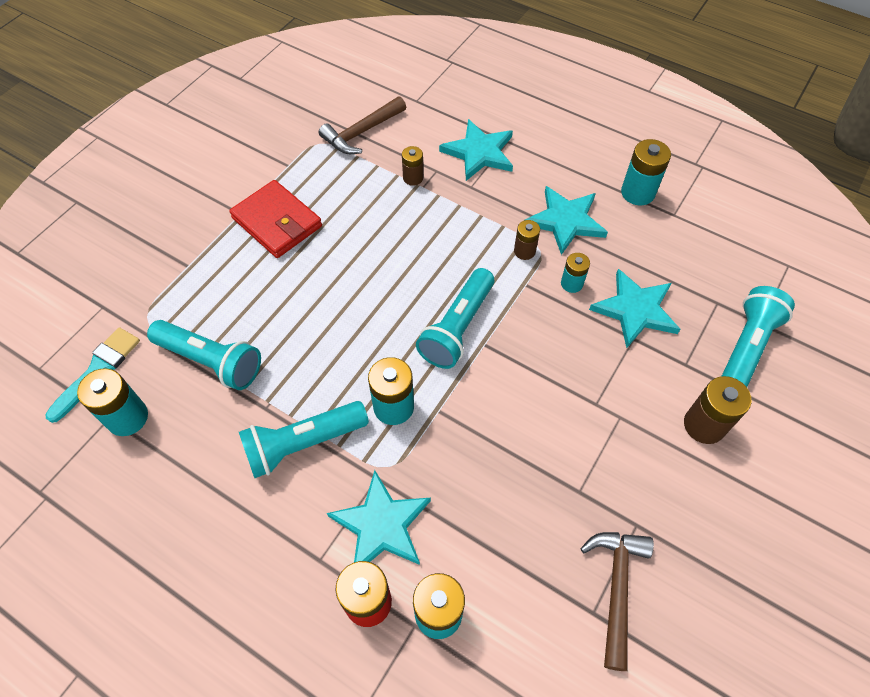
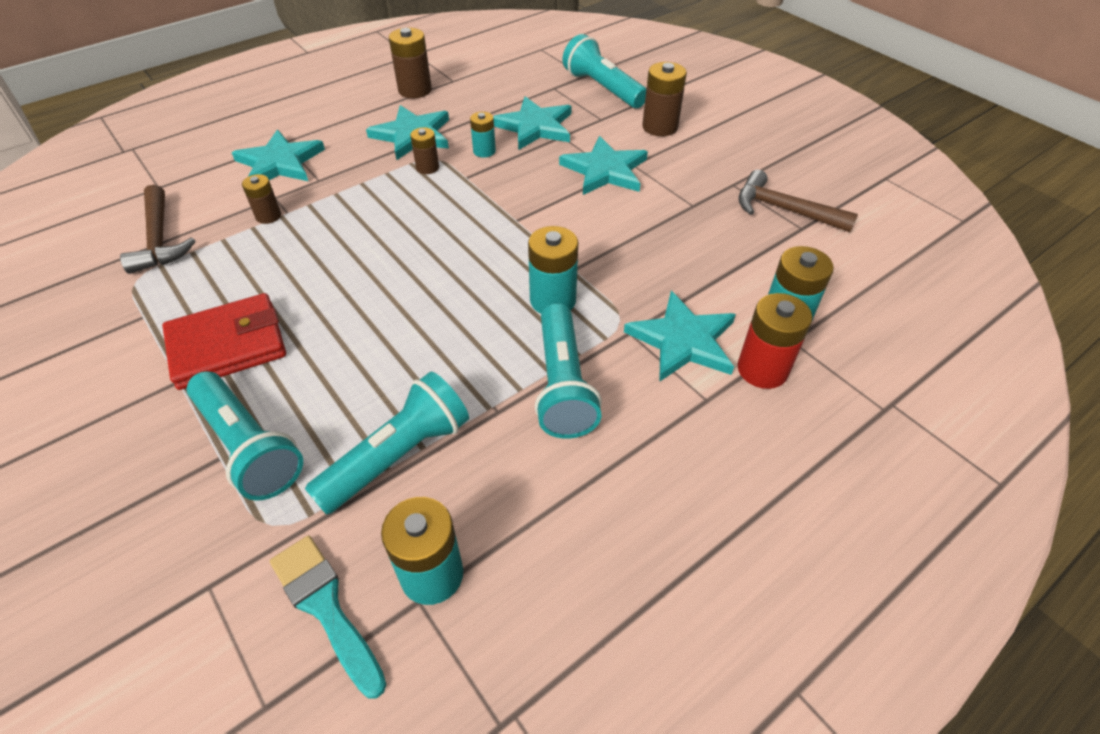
camera: 70 degrees left, 10 degrees down
(457, 328) = (486, 232): turquoise flashlight -> turquoise flashlight (248, 447)
(595, 394) = (605, 170): none -> turquoise star
(637, 193) = (415, 90): turquoise battery -> brown battery

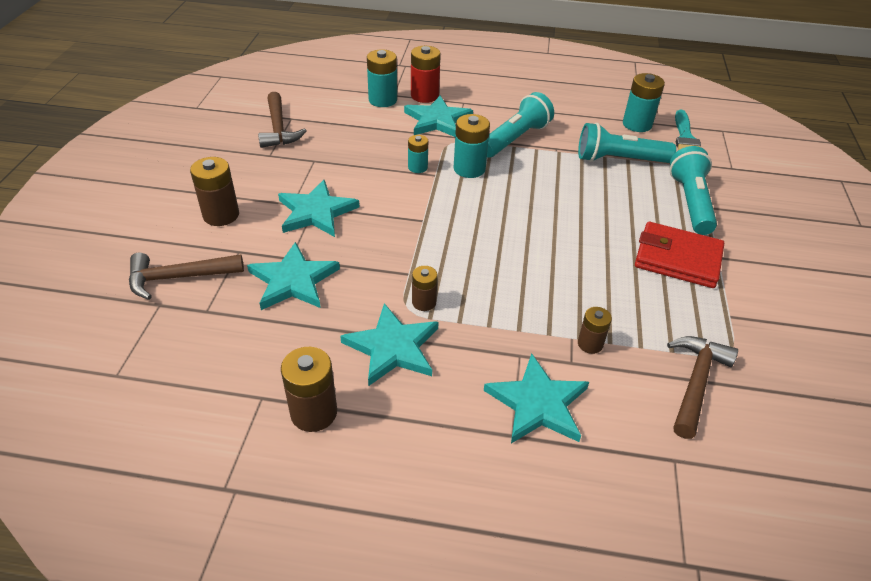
camera: 135 degrees left, 5 degrees down
(484, 151) = (363, 286): turquoise battery -> turquoise battery (417, 167)
(603, 88) = (179, 277): turquoise flashlight -> brown hammer

